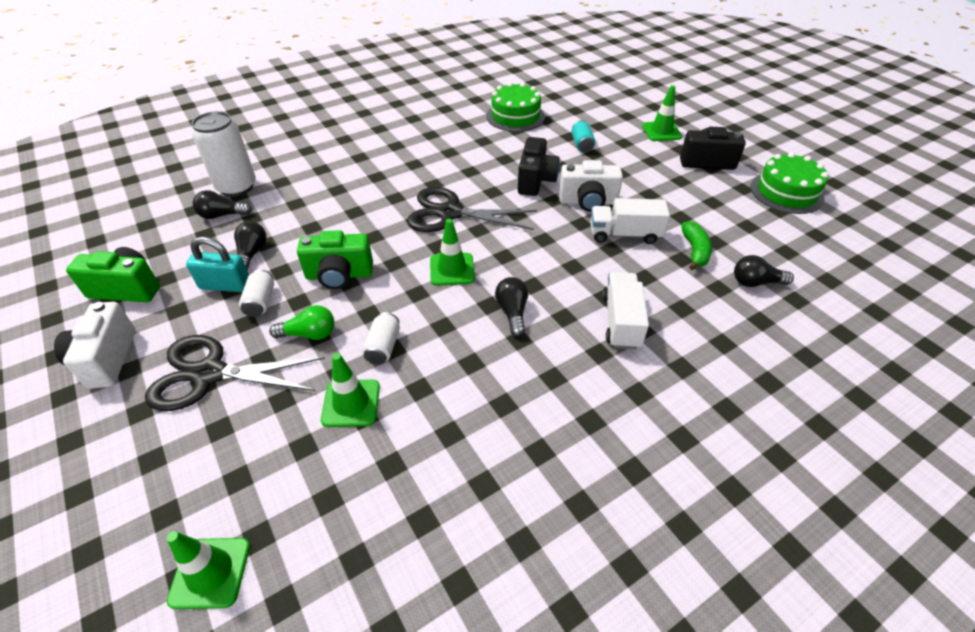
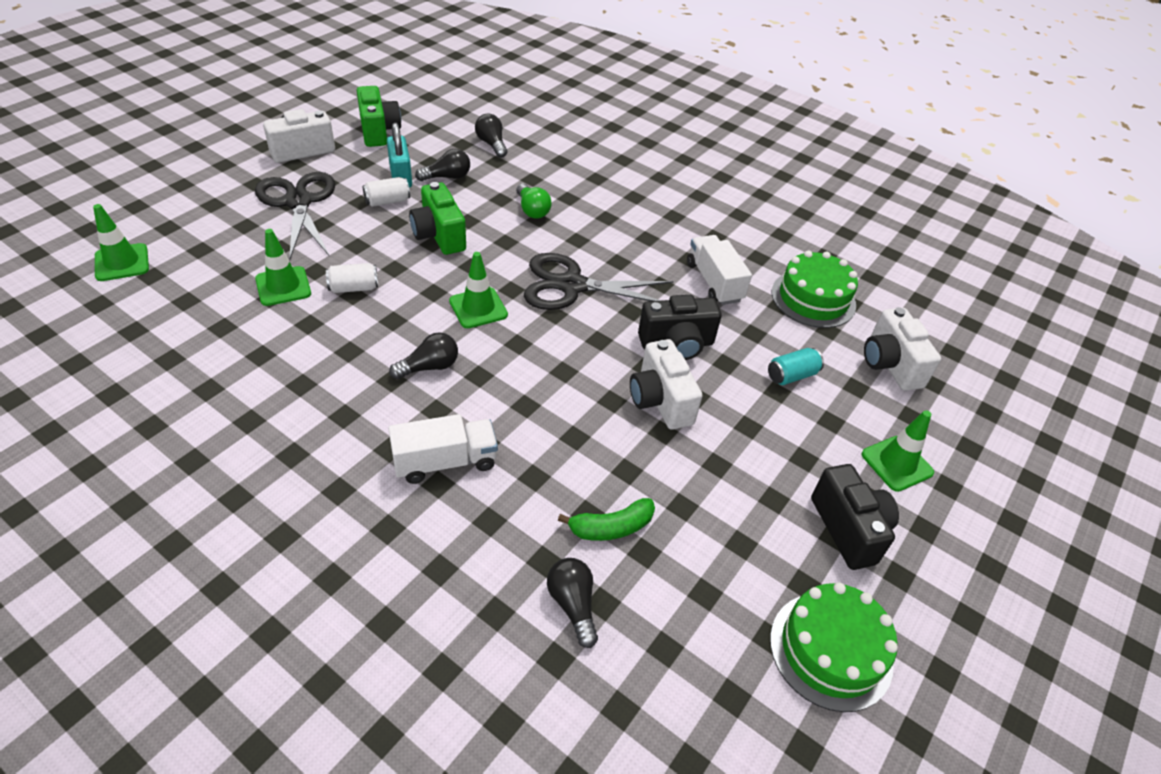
camera: 65 degrees right, 0 degrees up
(237, 187) = (537, 138): white can -> none
(309, 334) = (357, 240): green light bulb -> green light bulb (532, 210)
(450, 213) = (571, 285): black scissors -> black scissors turned 75 degrees counterclockwise
(584, 109) = (890, 365): none -> white camera
(624, 234) = (609, 446): white truck -> white truck (714, 282)

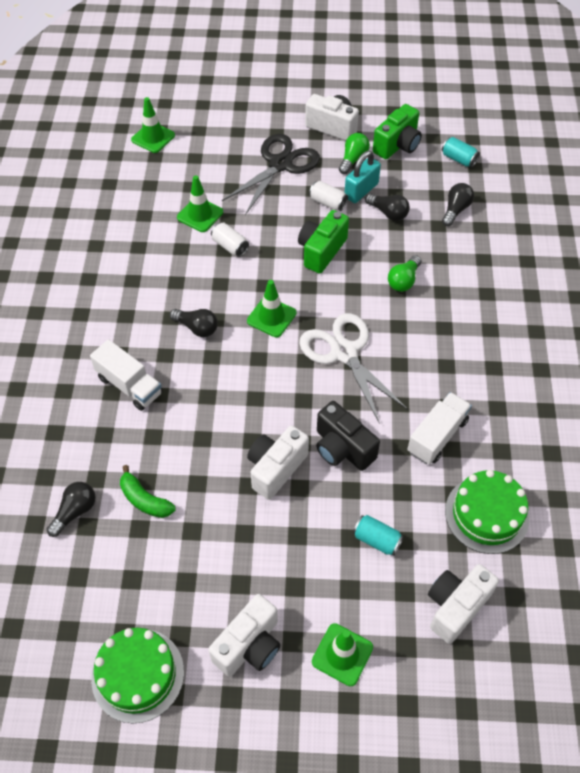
camera: 60 degrees right, 10 degrees up
(358, 161) = (353, 159): none -> green light bulb
(440, 113) = (458, 159): none -> turquoise can
(571, 285) = (344, 352): black scissors -> white scissors
(849, 529) = (249, 645): black camera -> white camera

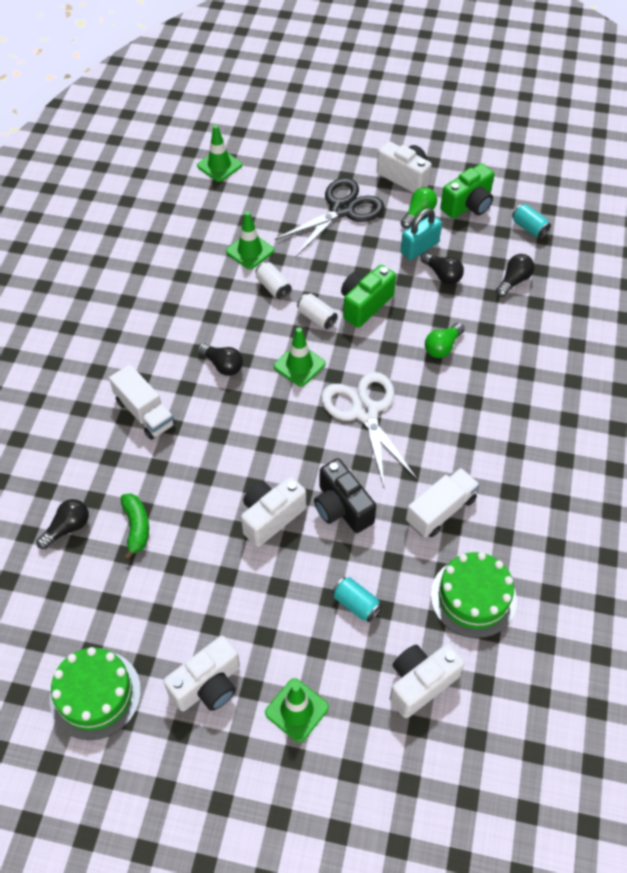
camera: 10 degrees right, 0 degrees up
(145, 500) = (136, 527): green banana -> green banana turned 150 degrees counterclockwise
(328, 203) = (382, 256): white can -> white can (316, 318)

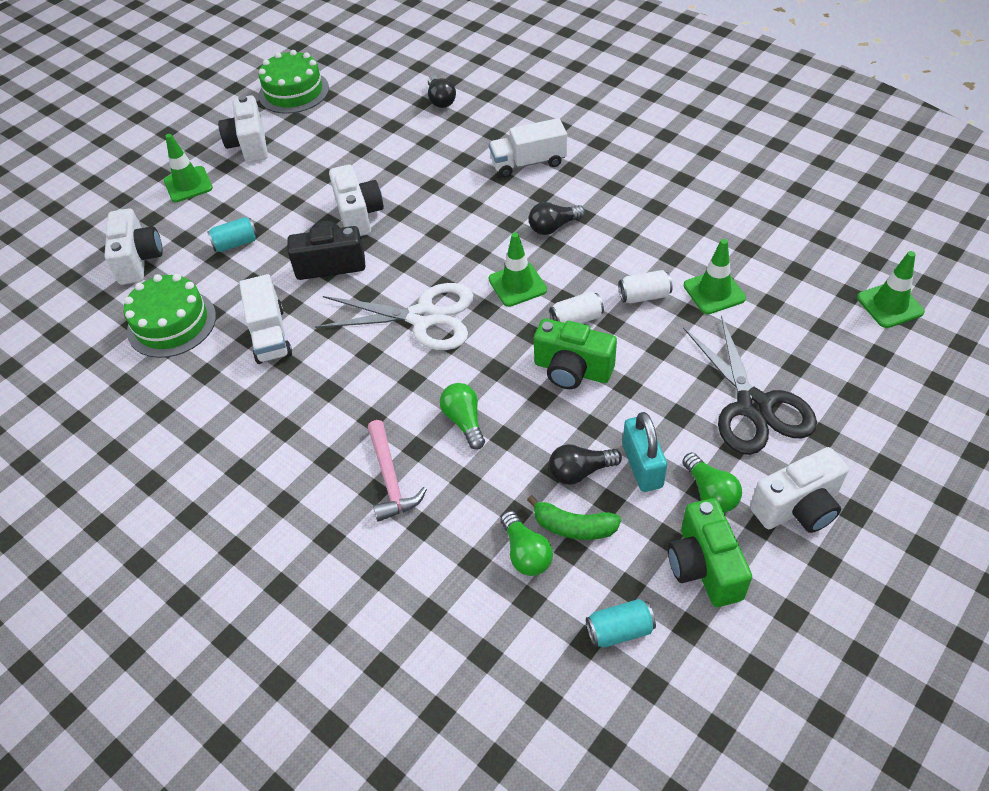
camera: 120 degrees right, 5 degrees down
(136, 527) = (412, 135): green banana -> green banana (573, 526)
(364, 305) = (572, 370): green camera -> green camera turned 135 degrees clockwise
(511, 368) = (390, 478): none -> pink hammer
(513, 281) = (526, 553): black light bulb -> green light bulb

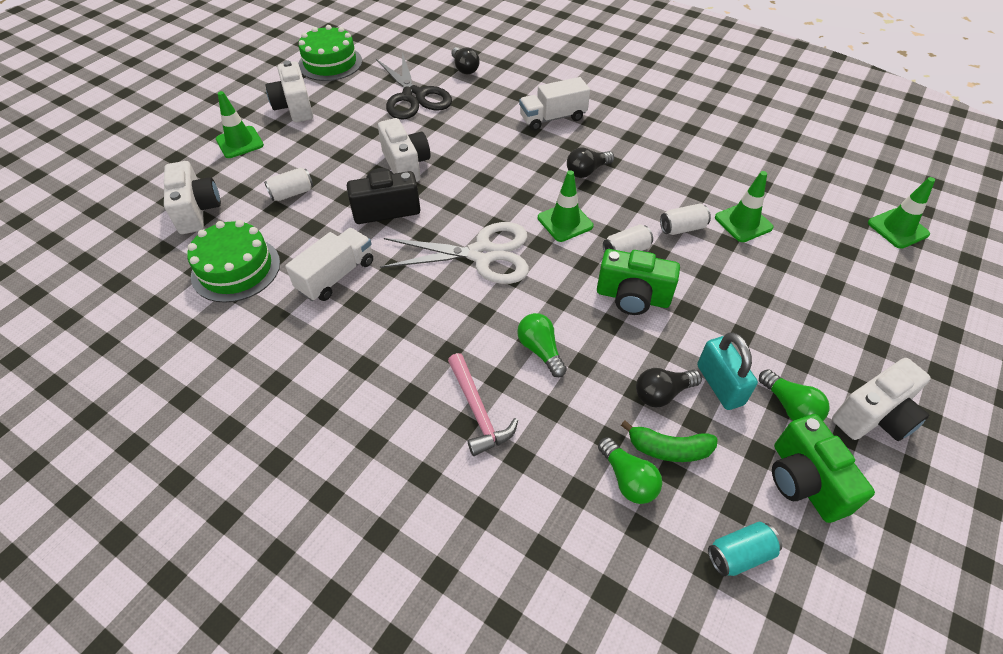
camera: 10 degrees left, 0 degrees up
(236, 243) = (292, 193): turquoise can -> white can
(270, 334) = (336, 276): white truck -> white truck turned 120 degrees counterclockwise
(753, 406) = (806, 323): black scissors -> black scissors (413, 96)

